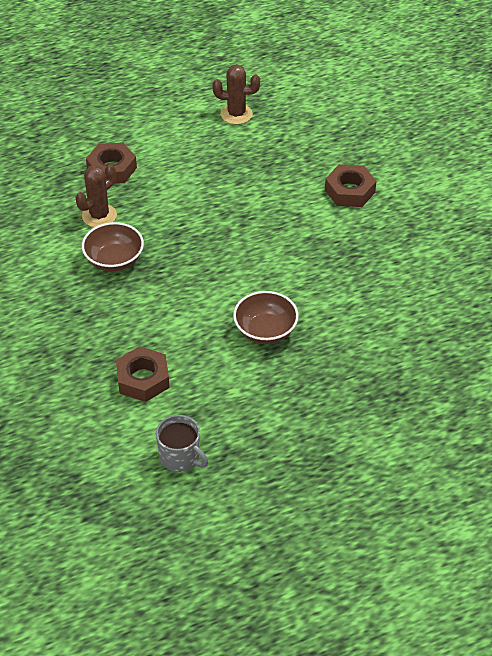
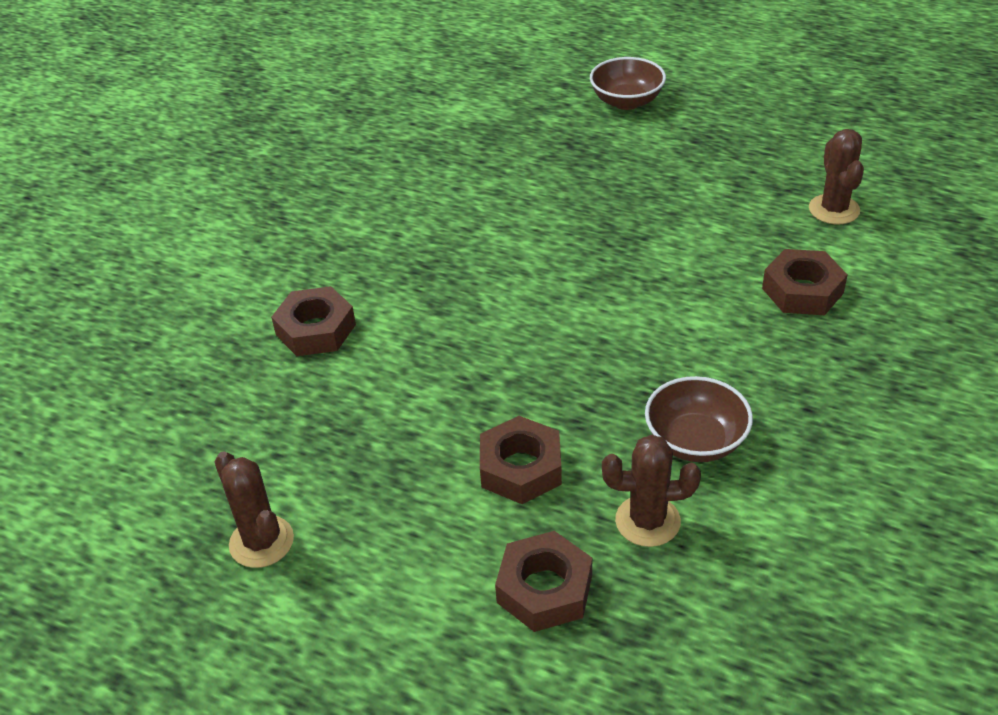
camera: 130 degrees left, 5 degrees down
(175, 200) = (520, 468): none -> brown nut
(180, 457) = (834, 209): grey mug -> brown cactus
(265, 331) = (617, 256): brown bowl -> brown bowl (626, 101)

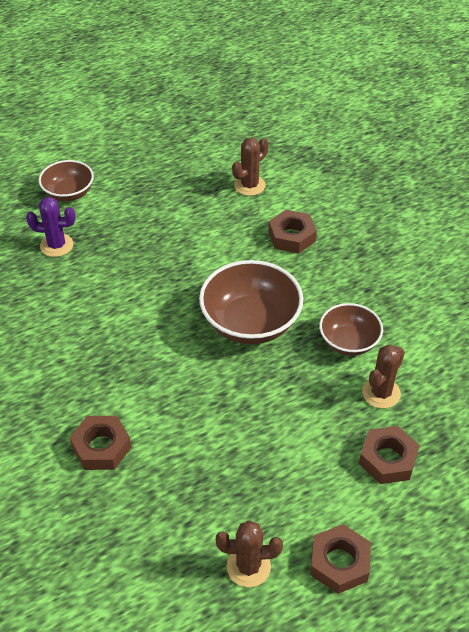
camera: 55 degrees left, 5 degrees up
(520, 468) = (302, 419): brown nut -> brown nut (339, 563)
(544, 138) = (56, 245): none -> purple cactus
(617, 337) = (250, 323): none -> brown bowl
(834, 209) = (249, 185): brown cactus -> brown cactus turned 75 degrees counterclockwise

